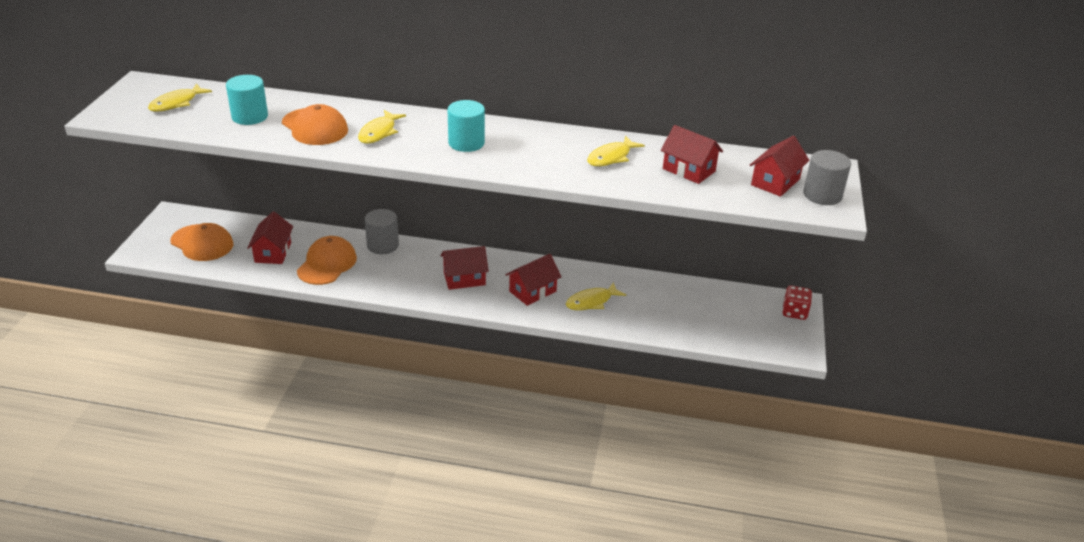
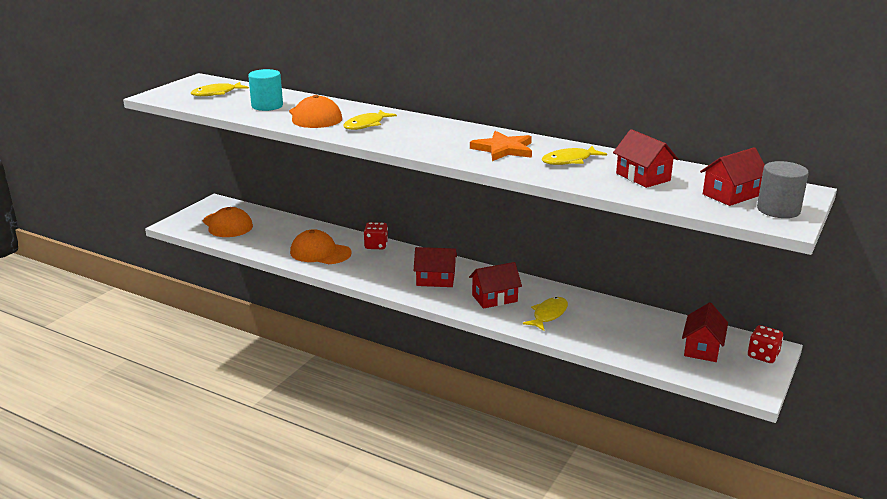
camera: 20 degrees right, 10 degrees down
(273, 252) = (280, 238): red house -> red house (702, 348)
(327, 264) = (320, 252): orange cap -> orange cap turned 105 degrees counterclockwise
(383, 245) = (376, 245): grey cylinder -> red dice
(466, 143) = (438, 138): turquoise cylinder -> none
(540, 150) = (503, 149): none -> orange star
(591, 302) = (548, 315): yellow fish -> yellow fish turned 135 degrees clockwise

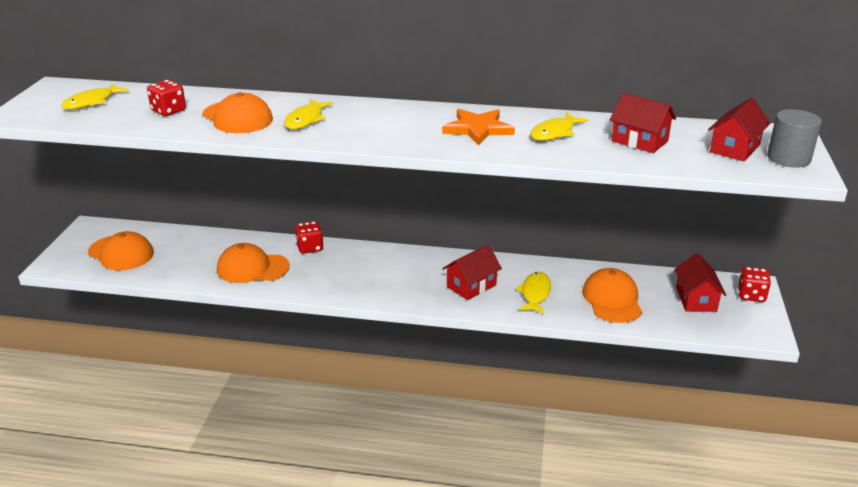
camera: 20 degrees left, 5 degrees up
(267, 106) = (168, 111): turquoise cylinder -> red dice
(435, 280) = (398, 276): red house -> none
(618, 333) = (612, 300): none -> orange cap

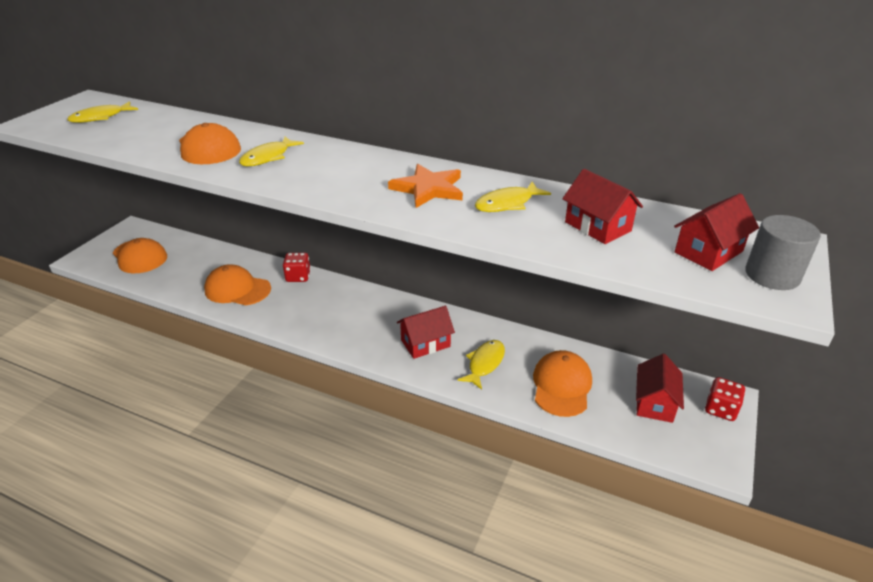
camera: 15 degrees right, 5 degrees up
(168, 111) = (156, 133): red dice -> none

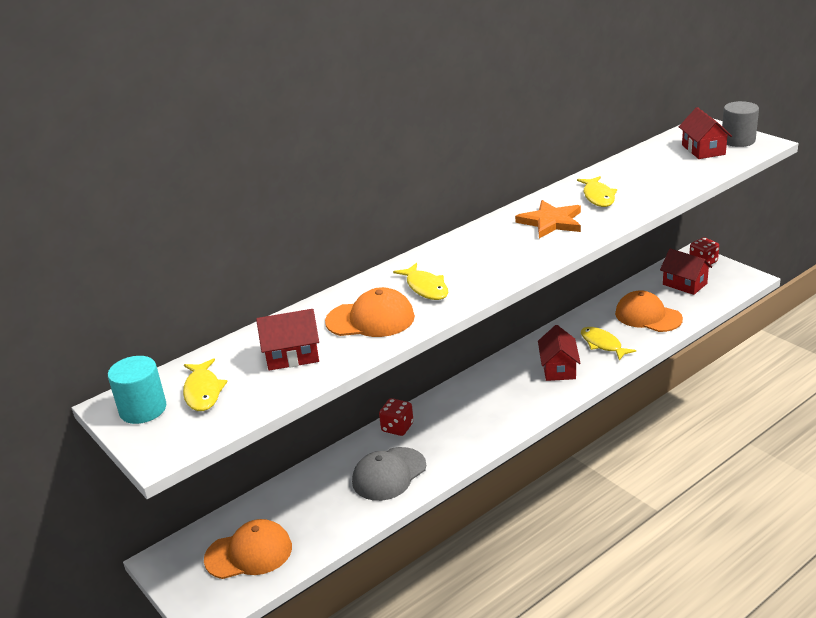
camera: 60 degrees left, 5 degrees down
(80, 107) = (143, 409): none -> turquoise cylinder
(237, 289) = (389, 474): orange cap -> grey cap
(597, 226) = (652, 174): red house -> red house (292, 355)

